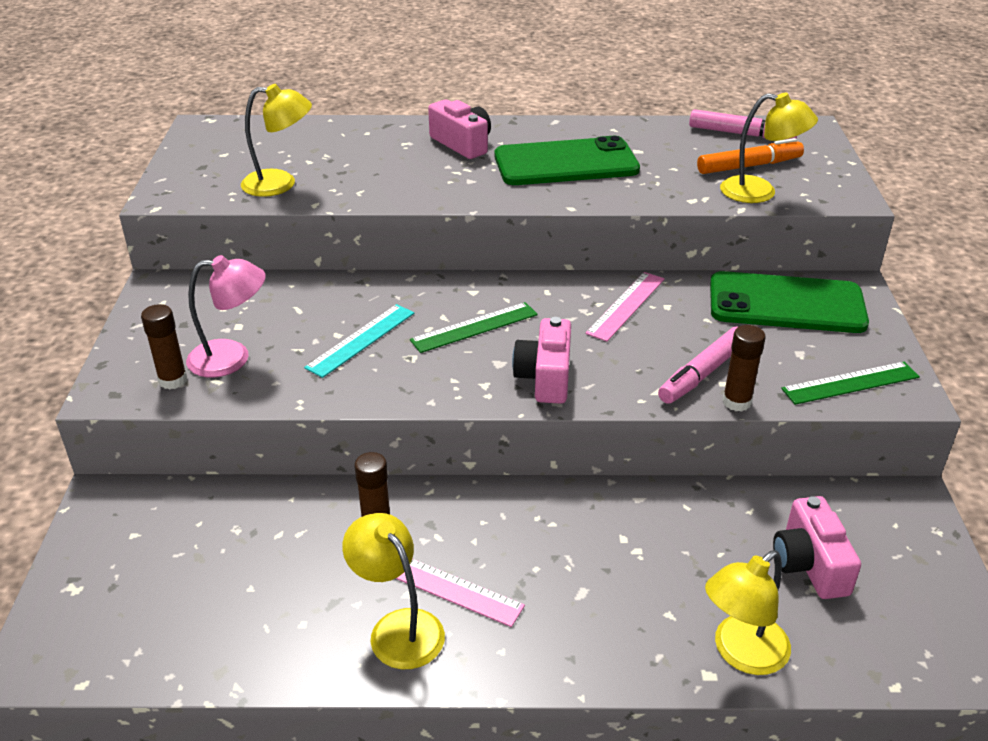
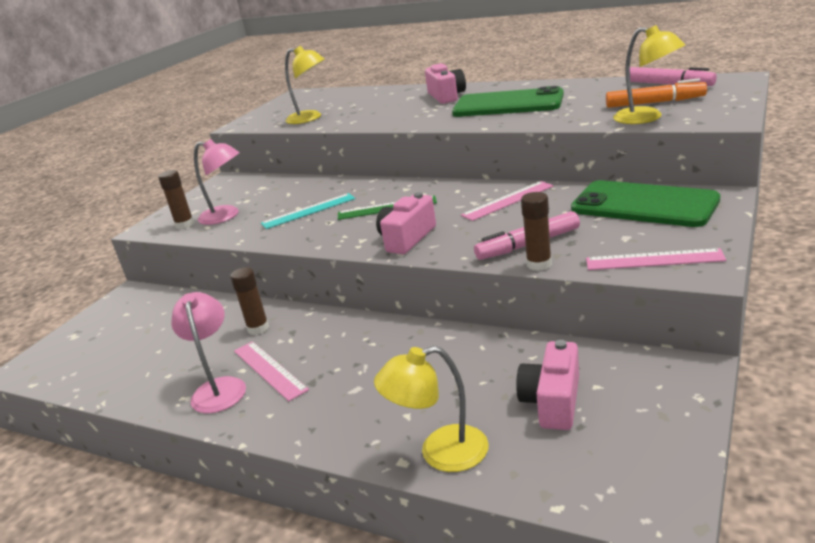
camera: 30 degrees right, 10 degrees down
(398, 628) = (219, 388): yellow lamp -> pink lamp
(850, 383) = (653, 260): green ruler -> pink ruler

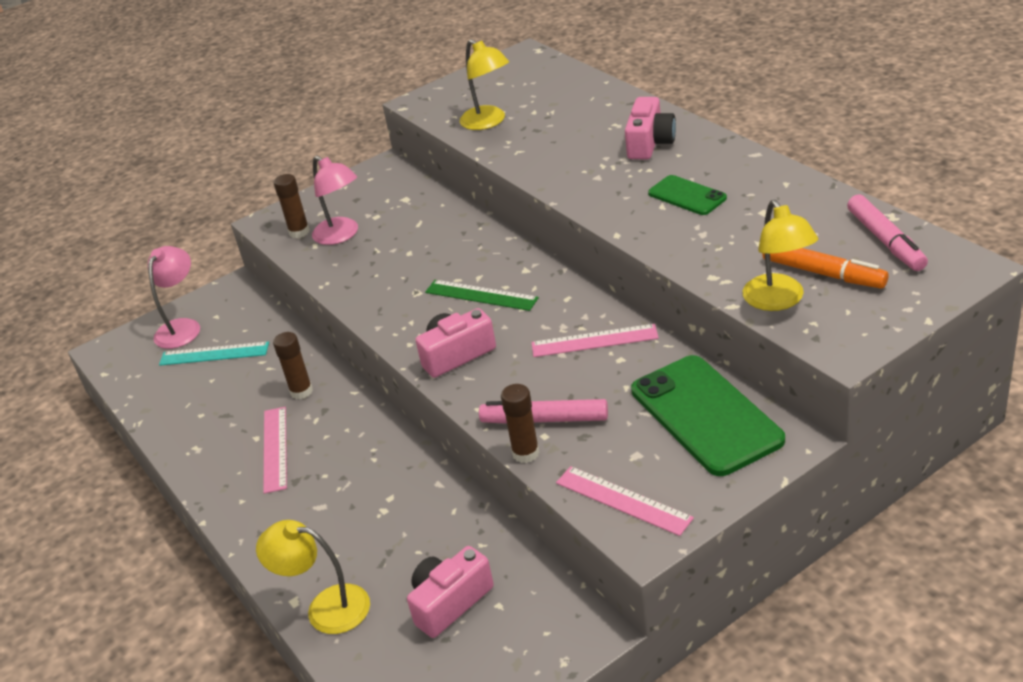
camera: 30 degrees right, 10 degrees up
(219, 388) = (226, 450): pink lamp -> pink lamp (182, 327)
(308, 211) = (413, 264): turquoise ruler -> turquoise ruler (214, 354)
(508, 104) = (687, 196): green phone -> green phone, size x0.53

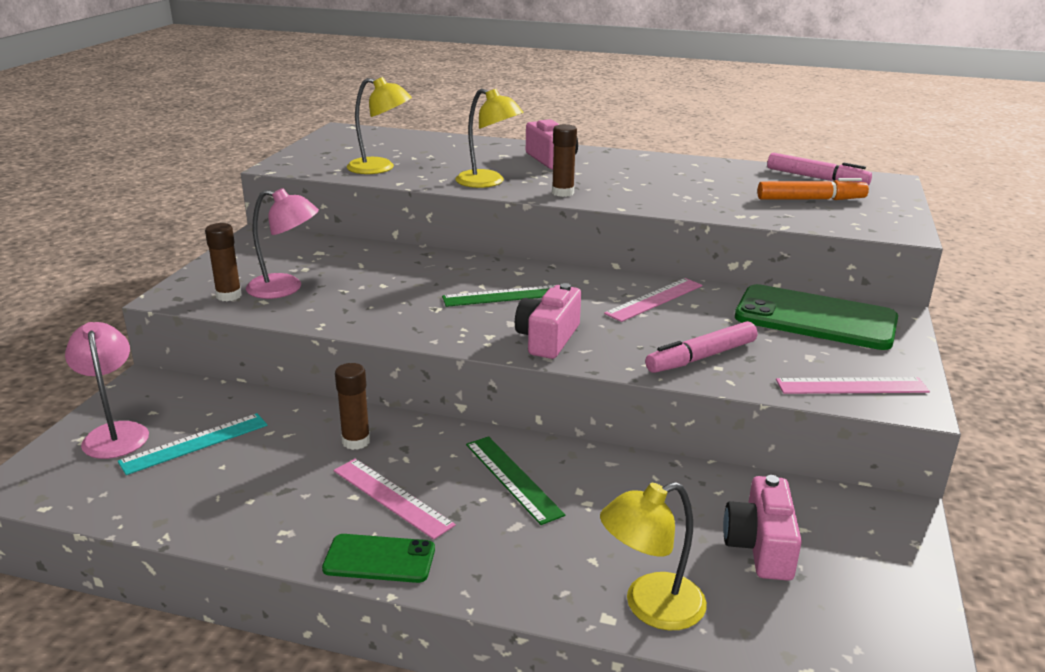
camera: 45 degrees left, 10 degrees down
(360, 467) = (512, 478): none -> green ruler
(525, 453) = (724, 383): brown glue stick -> brown glue stick (562, 193)
(687, 196) = (636, 180): green phone -> green phone (379, 559)
(779, 301) = (810, 217): yellow lamp -> yellow lamp (488, 182)

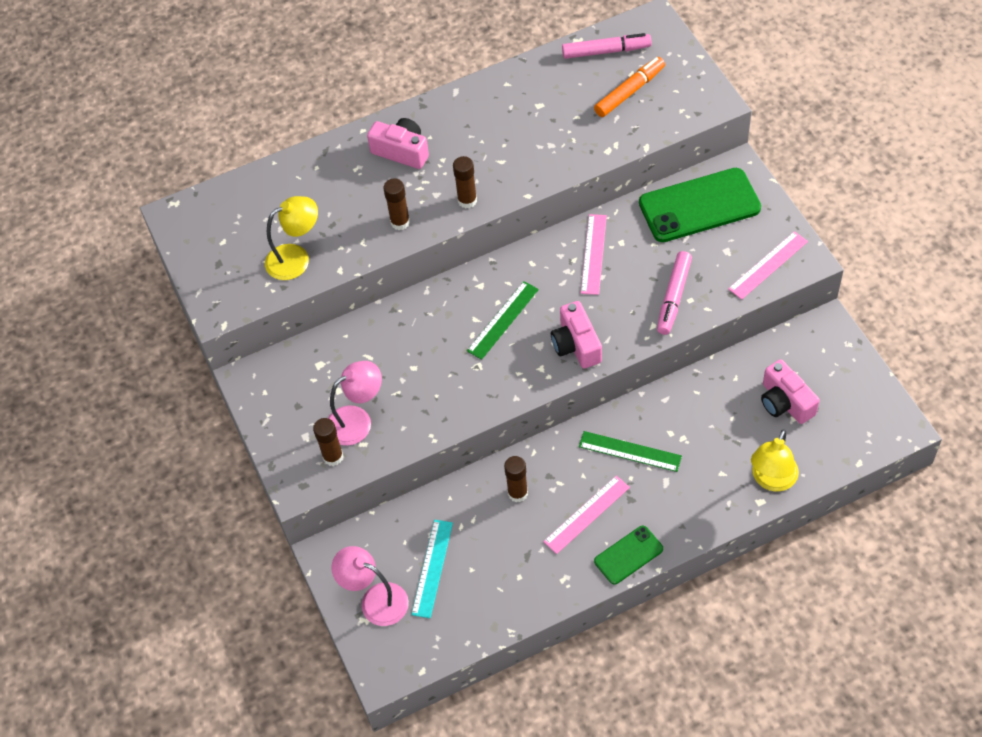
camera: 35 degrees left, 30 degrees up
(392, 497) = (586, 514): pink ruler -> pink ruler turned 45 degrees counterclockwise
(488, 182) = (400, 222): yellow lamp -> brown glue stick

